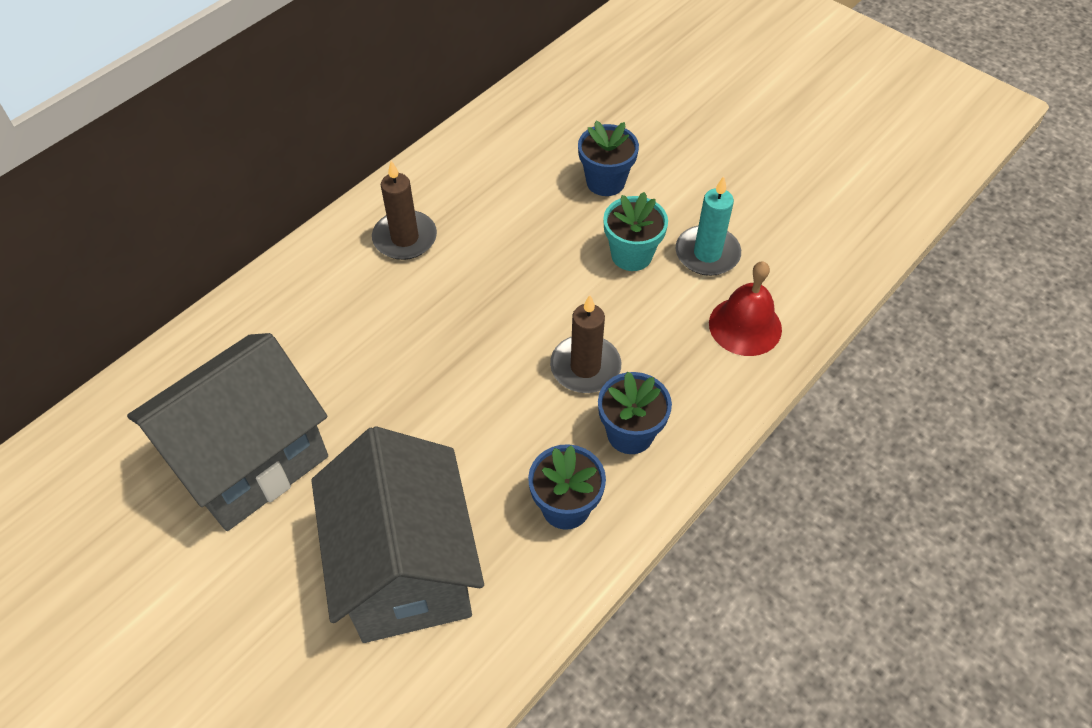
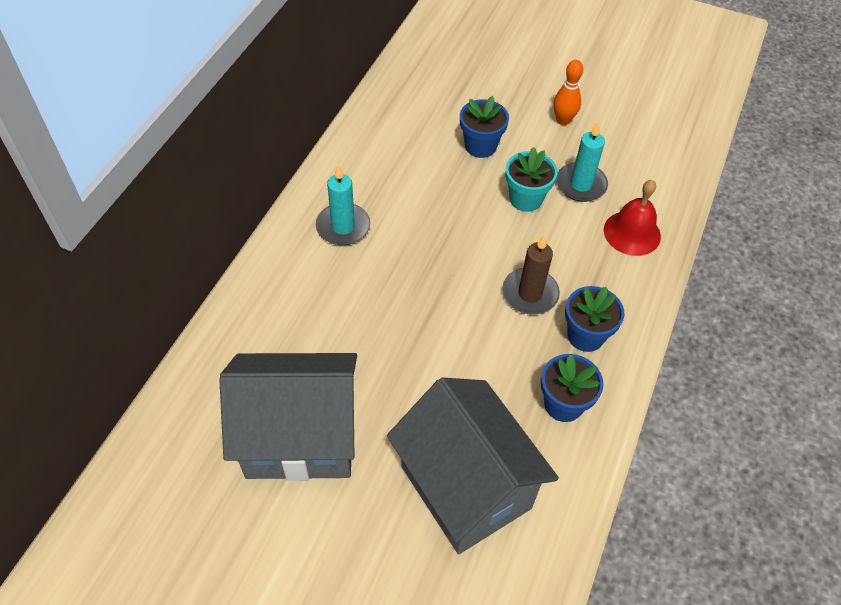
camera: 20 degrees left, 0 degrees up
(251, 461) = (300, 438): grey house -> grey house turned 60 degrees clockwise
(405, 238) = (343, 227): brown candle -> turquoise candle
(720, 173) = (563, 120): none -> orange bowling pin

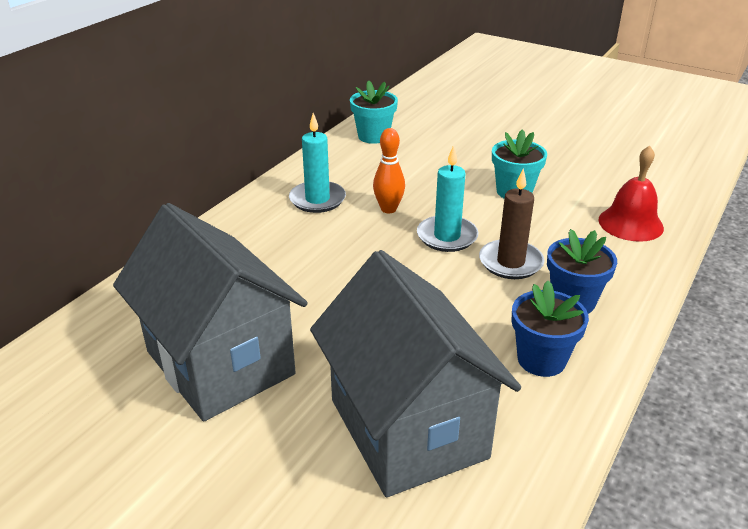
camera: 10 degrees right, 20 degrees down
(300, 438) = (220, 363): grey house -> grey house turned 45 degrees clockwise
(381, 127) = (373, 136): none -> turquoise flower pot
(480, 146) = (471, 153): blue flower pot -> none
(563, 120) = (559, 141): orange bowling pin -> orange bowling pin (388, 209)
(581, 184) = (575, 185): turquoise candle -> turquoise candle (447, 236)

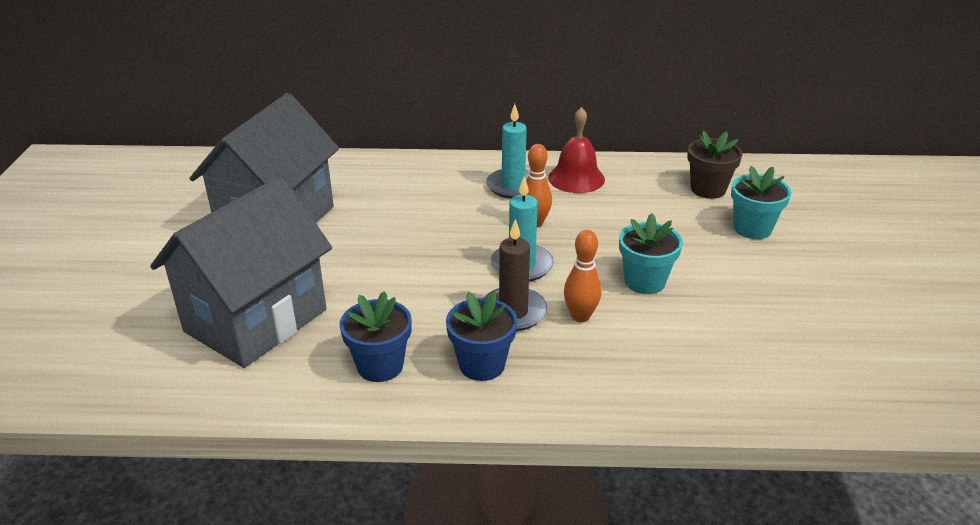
camera: 60 degrees right, 0 degrees up
(373, 136) = (653, 175): turquoise flower pot -> turquoise flower pot (752, 228)
(416, 125) = (708, 189): none -> brown flower pot
(538, 234) = (580, 316): none -> orange bowling pin
(630, 223) = (666, 374): red bell -> red bell (576, 178)

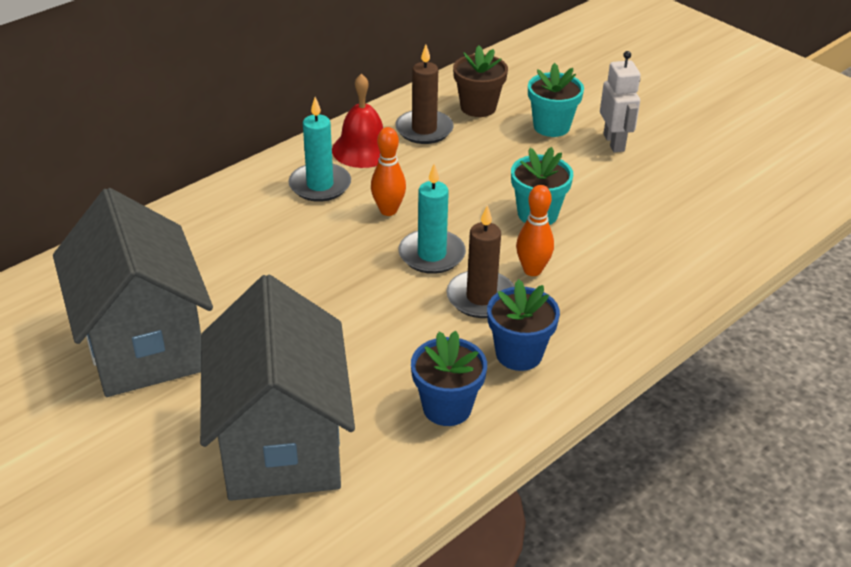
camera: 45 degrees left, 5 degrees up
(641, 185) = (424, 130): none -> brown candle
(794, 265) = (614, 143): none -> white robot

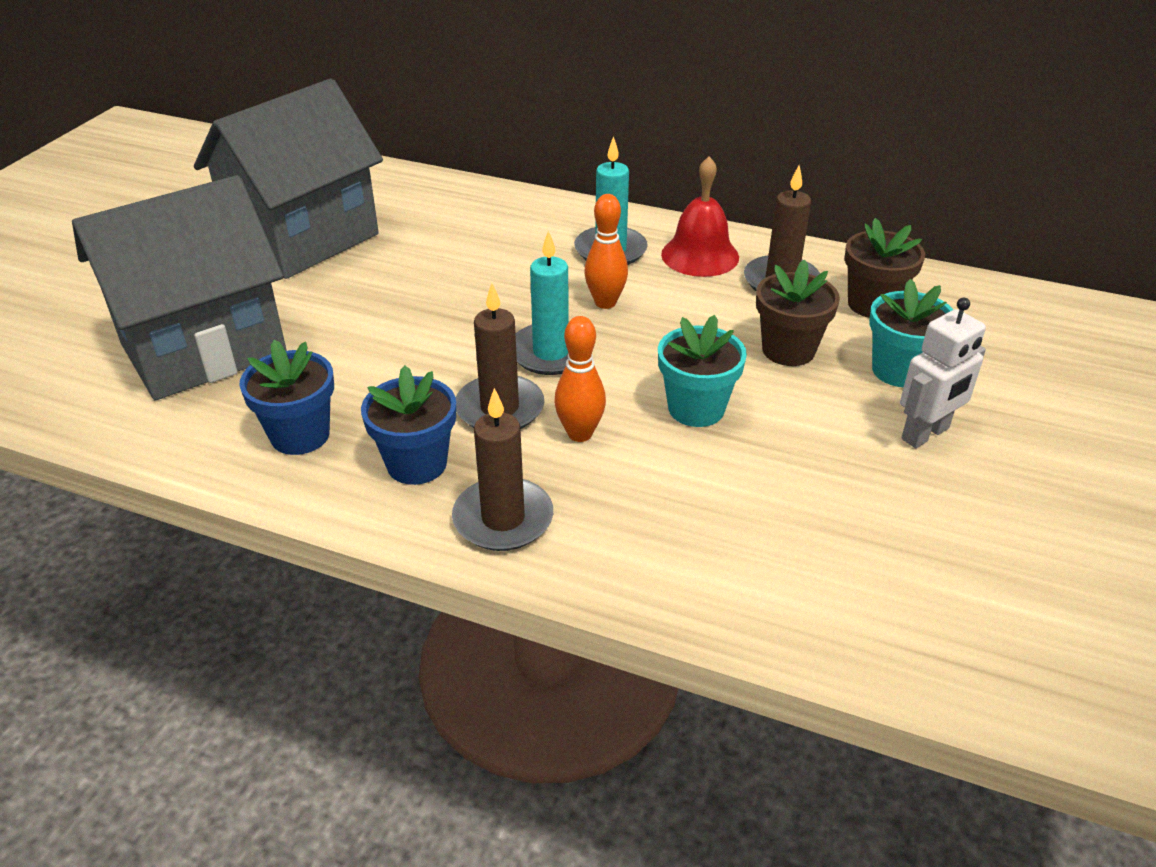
camera: 65 degrees right, 0 degrees up
(502, 157) = (788, 350): none -> brown flower pot
(598, 329) = (503, 518): none -> brown candle

